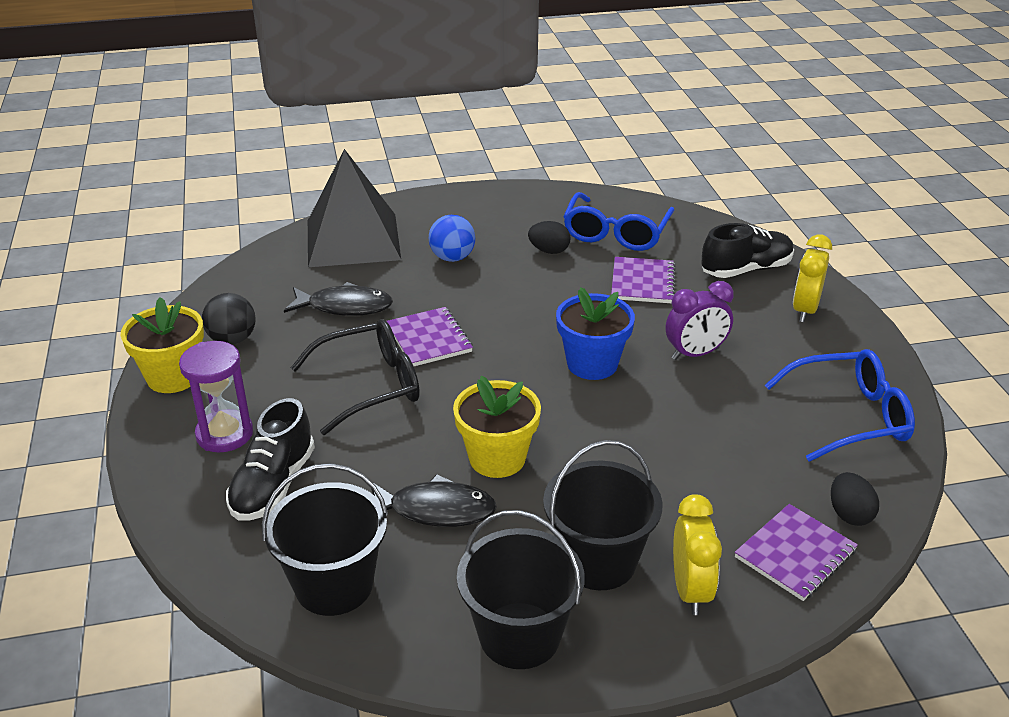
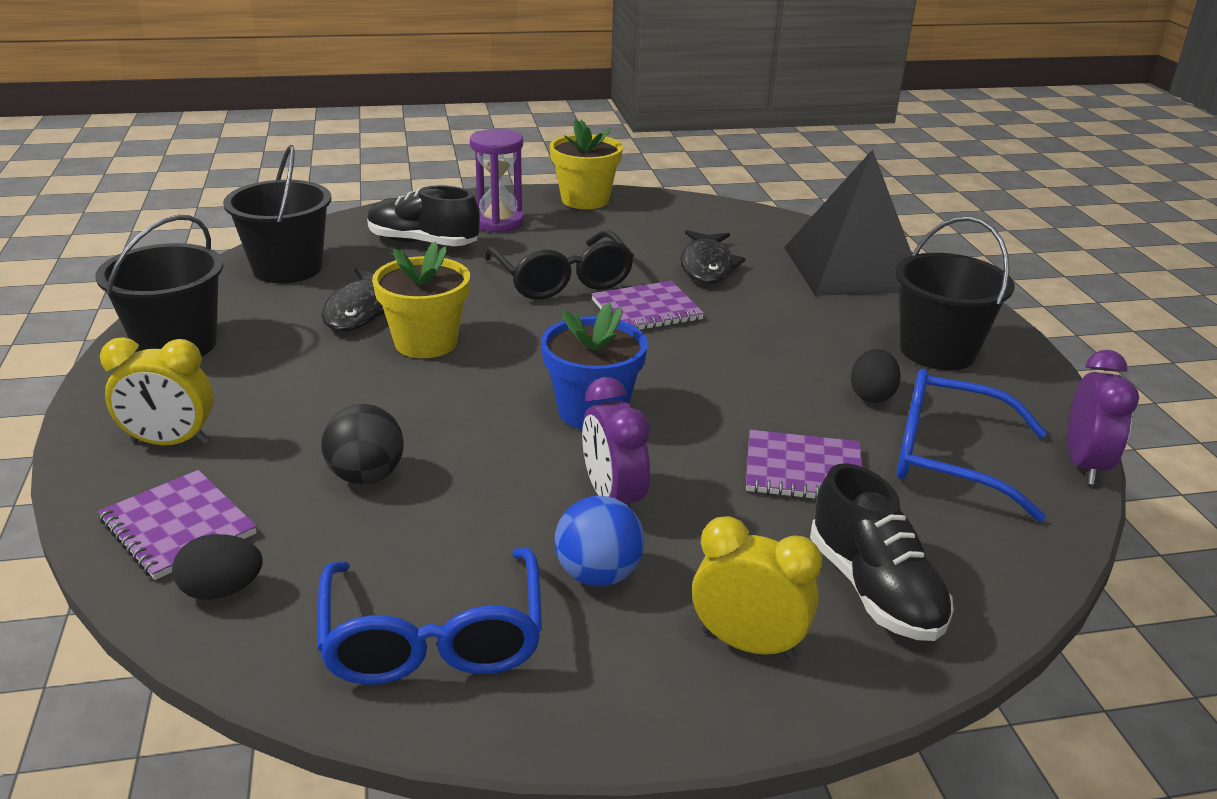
camera: 90 degrees right, 5 degrees down
(232, 339) = (643, 219): black ball -> black ball (366, 476)
(452, 258) = (829, 326): blue ball -> blue ball (598, 574)
(598, 561) = (245, 390): black bucket -> black bucket (937, 351)
(612, 194) = (1084, 465): none -> purple clock

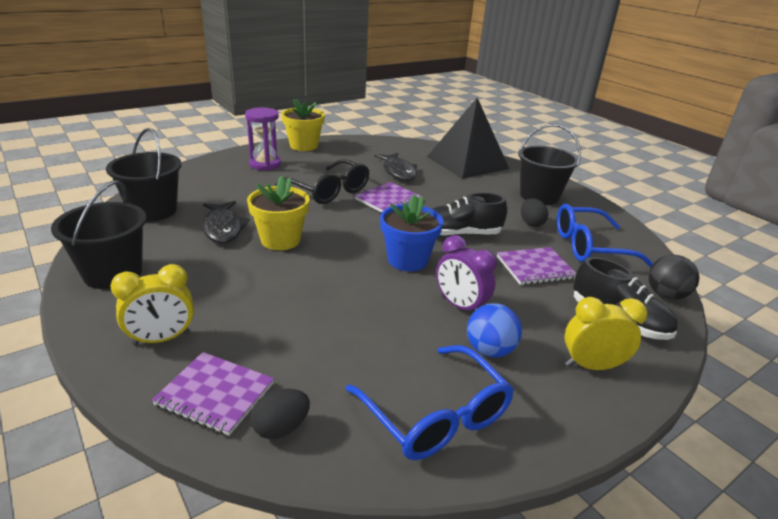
camera: 25 degrees left, 0 degrees up
(366, 476) = (312, 328): black ball -> black ball (665, 295)
(423, 243) = (229, 182): black shoe -> black shoe (460, 234)
(1084, 465) = (643, 237): purple clock -> none

